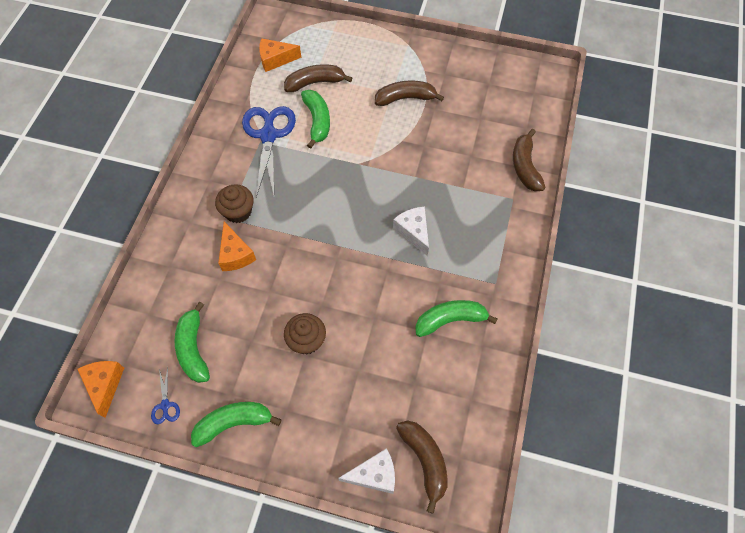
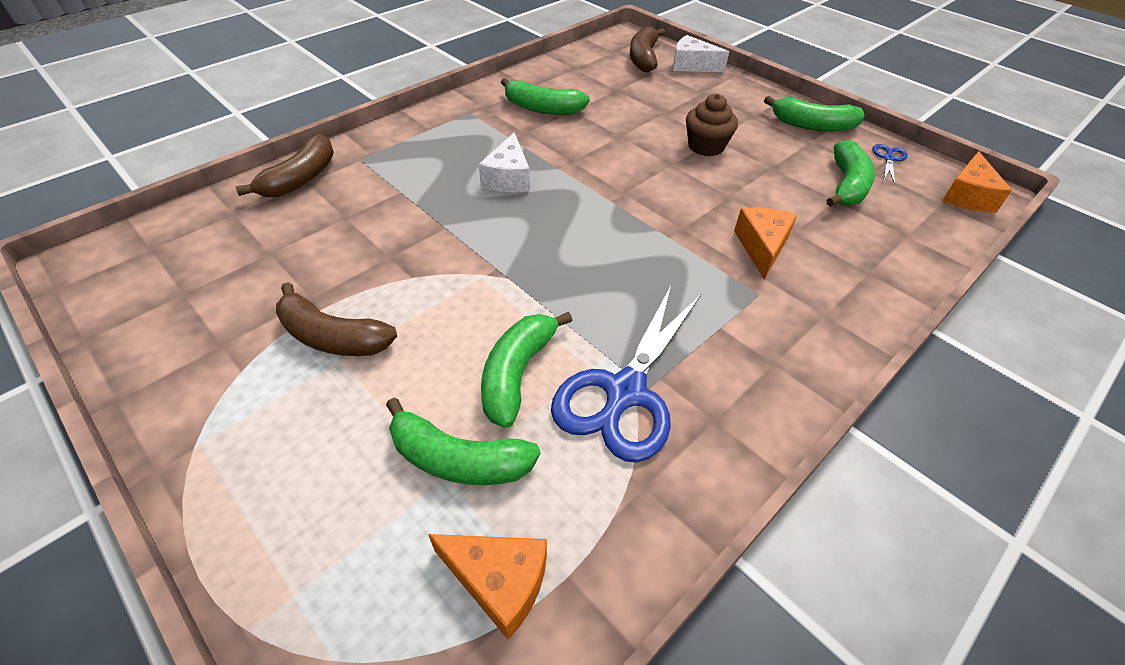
camera: 150 degrees left, 15 degrees down
(238, 212) = (737, 295): brown cupcake -> none
(315, 83) = (458, 459): brown banana -> green banana

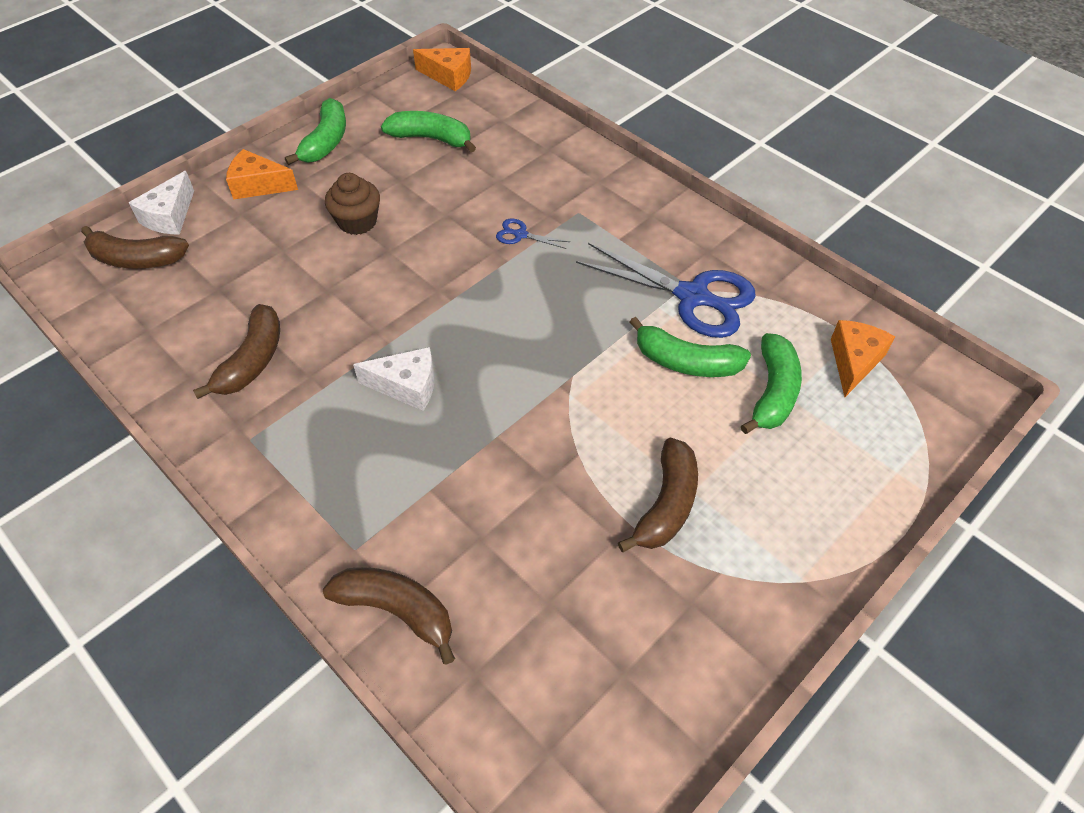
camera: 90 degrees left, 5 degrees up
(542, 108) = (252, 361): green banana -> brown banana
(762, 247) = (520, 203): orange cheese -> orange cheese (258, 185)
(889, 158) = (390, 105): blue scissors -> blue scissors (520, 235)

